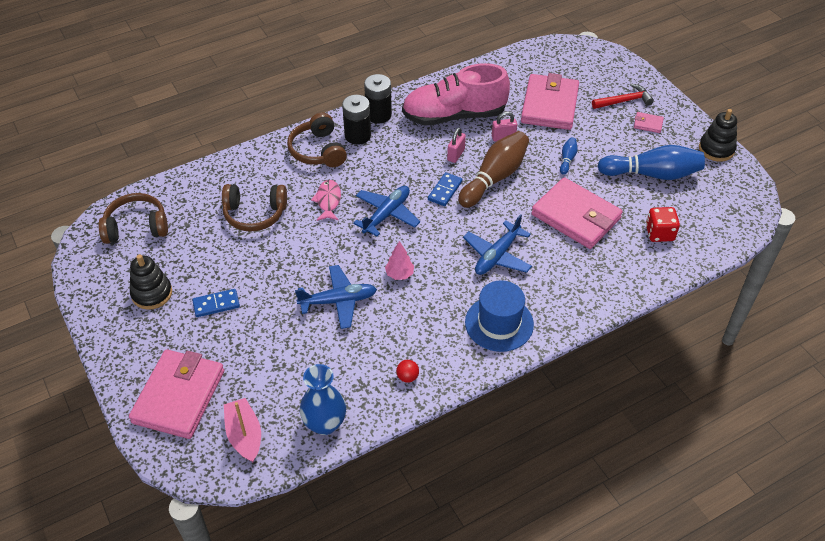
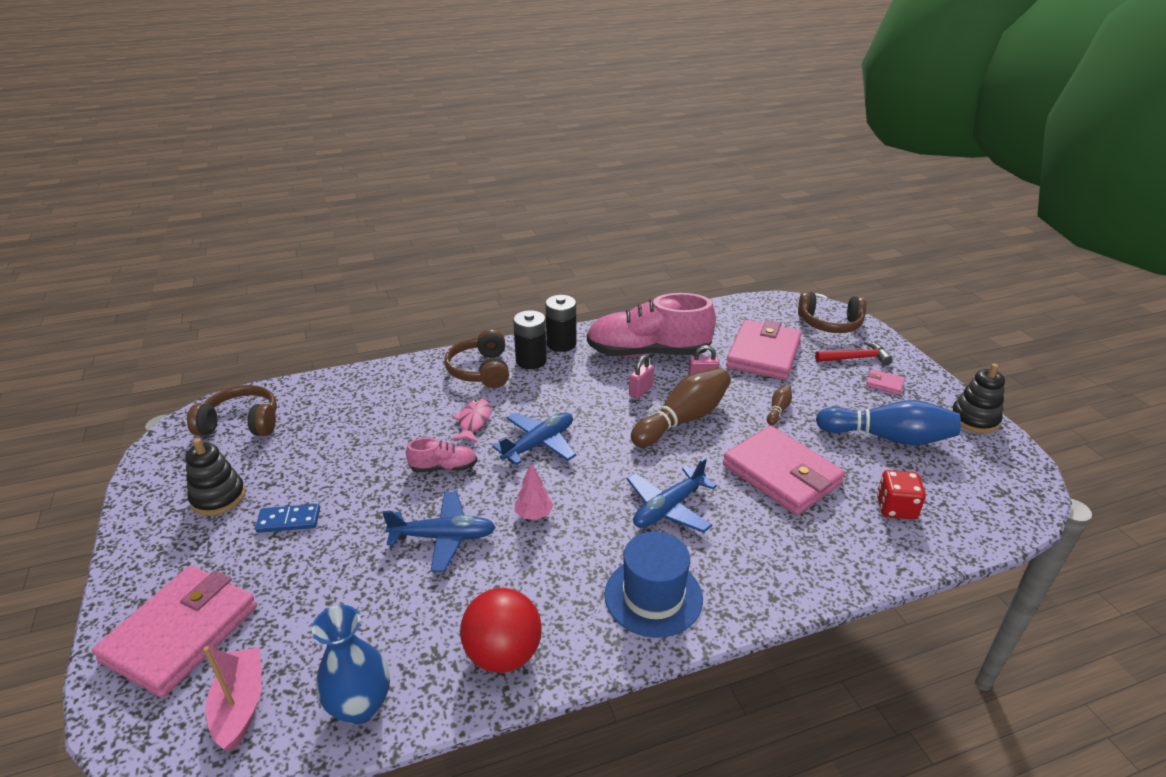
camera: 10 degrees right, 15 degrees down
(255, 214) = (382, 425): brown headphones -> brown headphones (829, 324)
(318, 245) = (443, 467): none -> pink shoe
(407, 377) = (503, 654): red ball -> red ball, size x2.35
(445, 190) = (618, 426): blue domino -> none
(567, 159) = (778, 410): blue bowling pin -> brown bowling pin

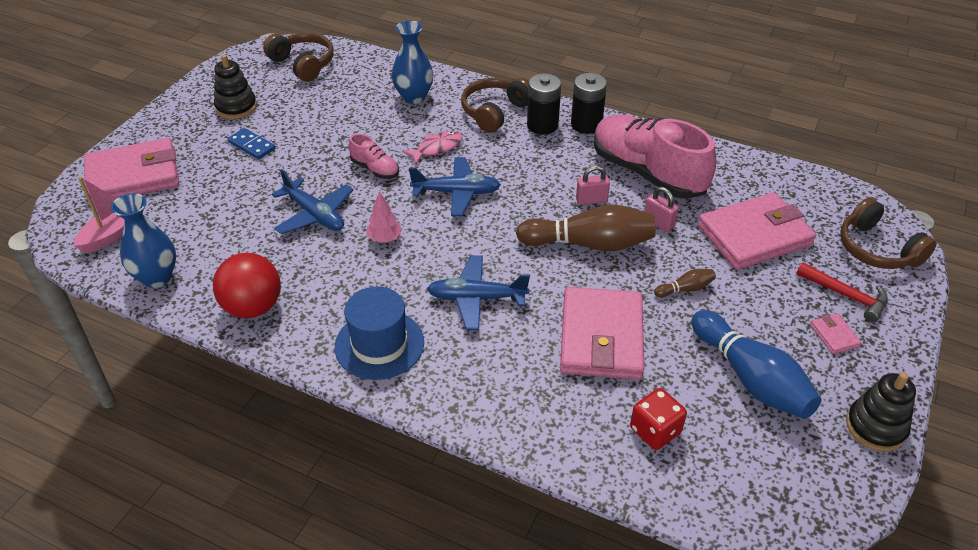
camera: 45 degrees right, 10 degrees up
(395, 394) = (414, 97): none -> blue vase

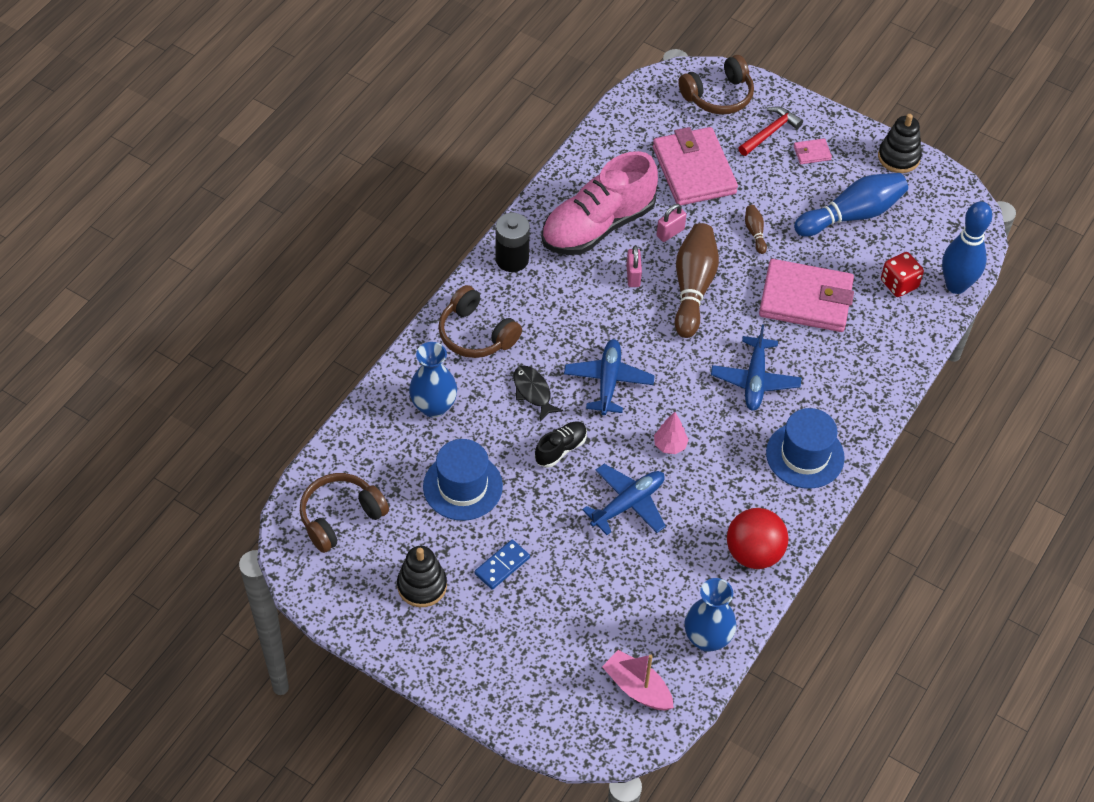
camera: 85 degrees left, 10 degrees up
(133, 175) = (540, 681): pink wallet -> none
(333, 118) = (462, 486): none -> blue hat
(375, 169) = (560, 449): pink shoe -> black shoe
(437, 148) = (533, 392): pink fish -> black fish
(542, 125) = (507, 296): black battery -> none
(673, 497) = (956, 285): none -> blue bowling pin

